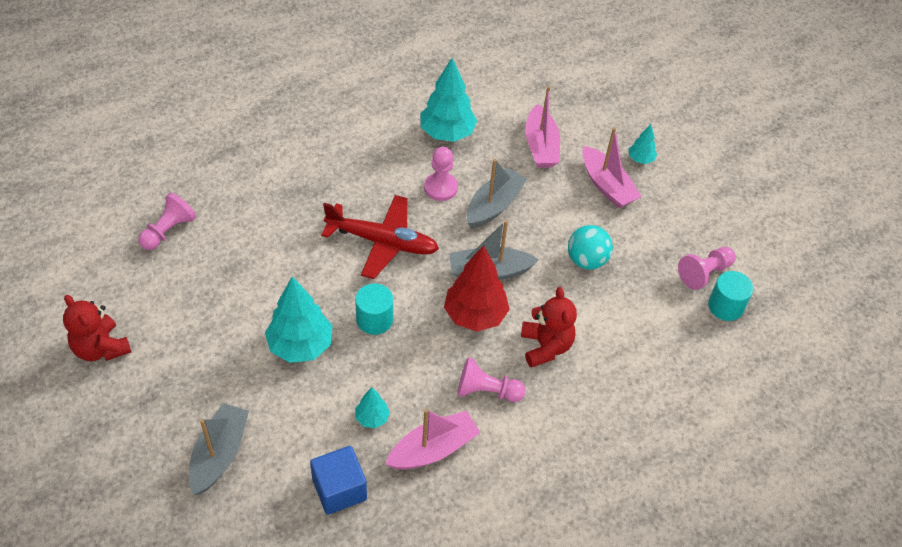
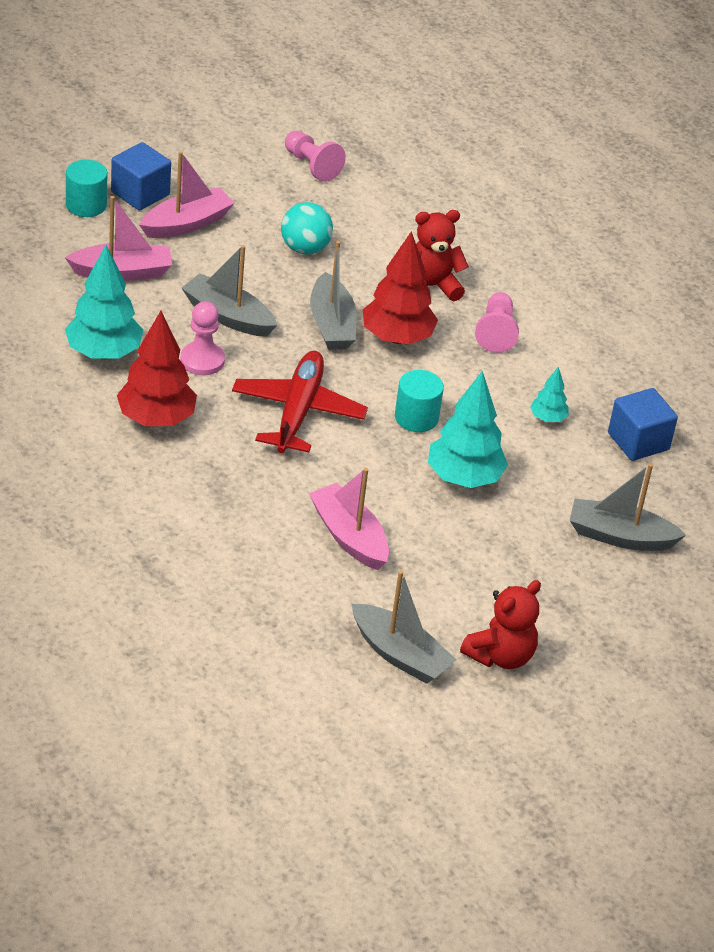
camera: 95 degrees left, 10 degrees down
(116, 284) = (400, 655): none -> grey boat
(168, 231) = (303, 612): pink pawn -> none
(375, 159) = (156, 419): none -> red tree
(433, 449) = (575, 373): pink boat -> pink boat (349, 536)
(640, 159) = (140, 193): turquoise tree -> blue cube
(725, 306) = (355, 157): turquoise cylinder -> turquoise cylinder (86, 205)

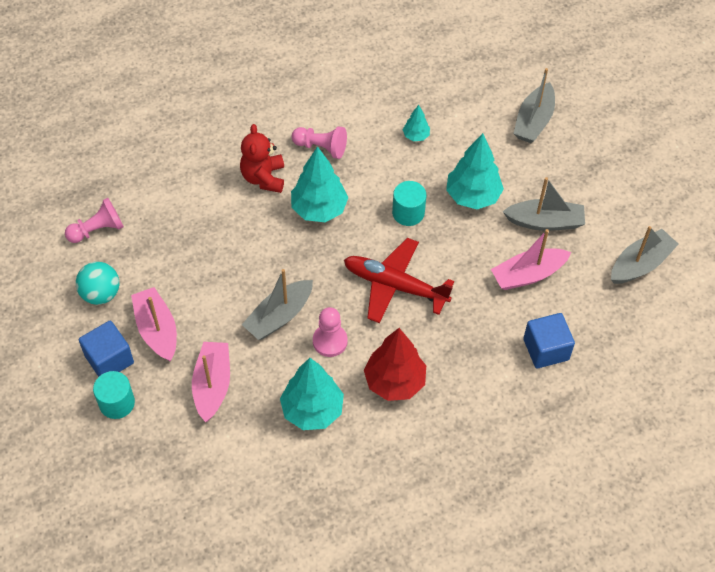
camera: 75 degrees left, 15 degrees up
(305, 248) = (204, 251): turquoise ball -> turquoise ball (101, 294)
(331, 324) = (298, 248): grey boat -> grey boat (545, 222)
(397, 337) = (319, 209): red tree -> turquoise tree
(500, 656) = (641, 208): red teddy bear -> none
(638, 441) = (443, 91): blue cube -> blue cube (546, 349)

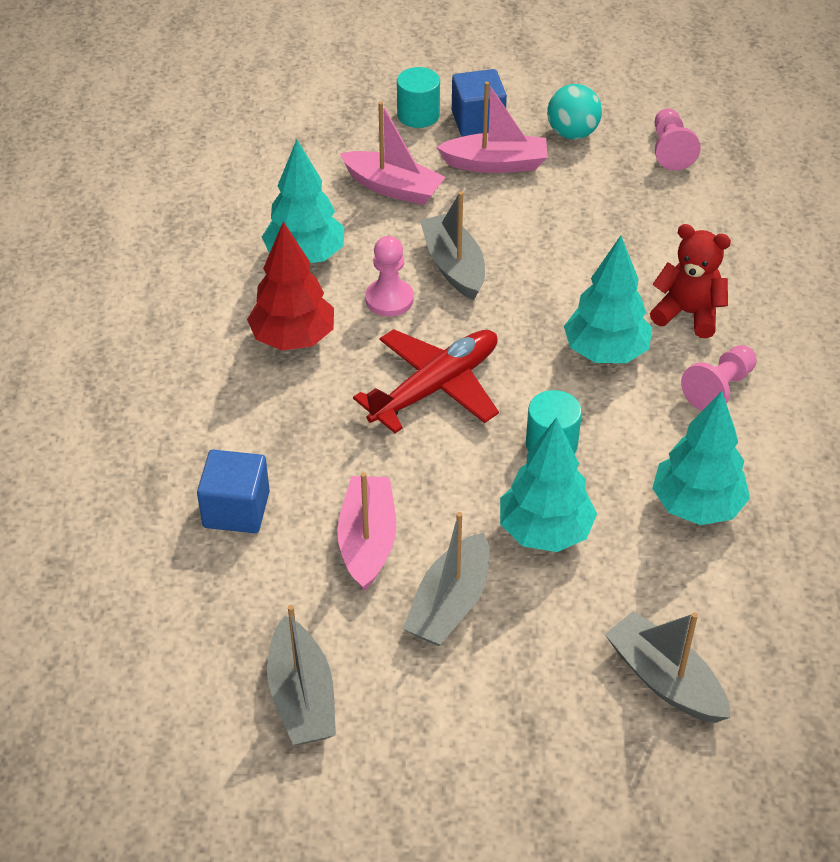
camera: 115 degrees right, 10 degrees down
(416, 136) = (697, 506): turquoise tree -> turquoise tree, size x2.00

